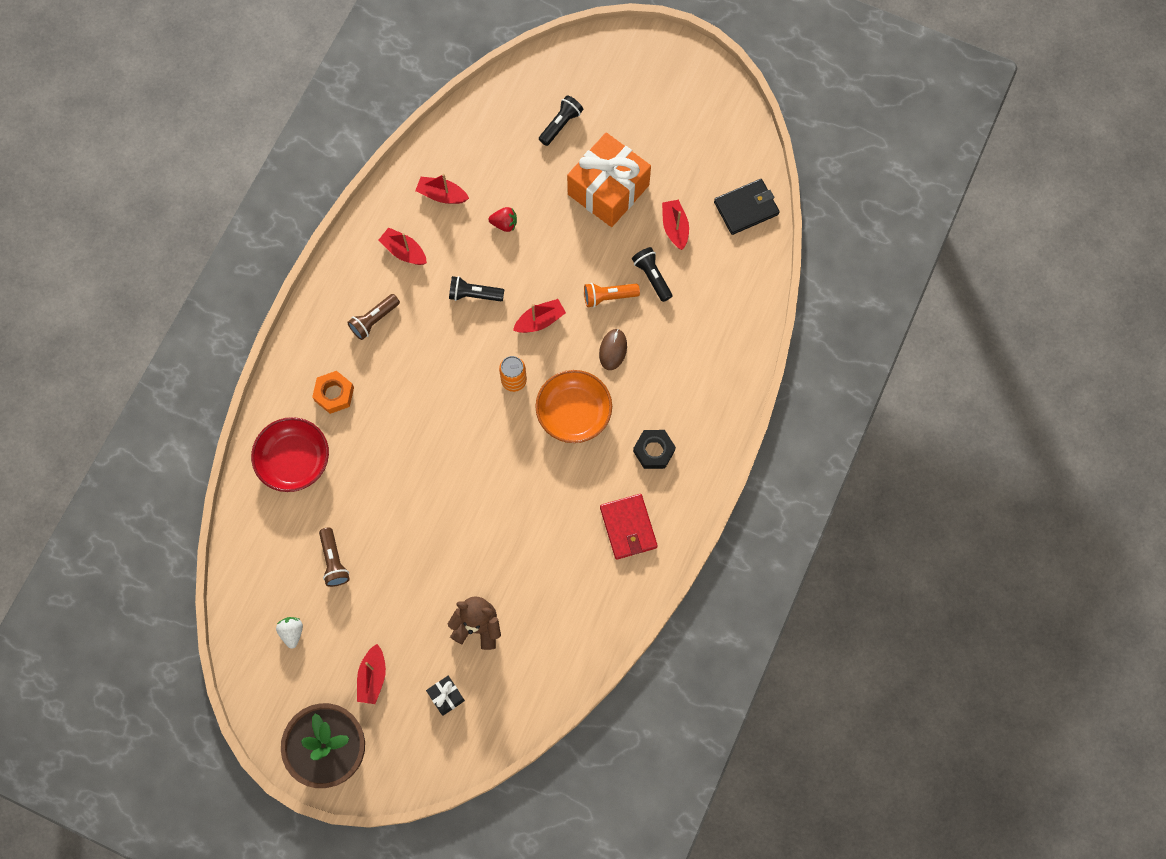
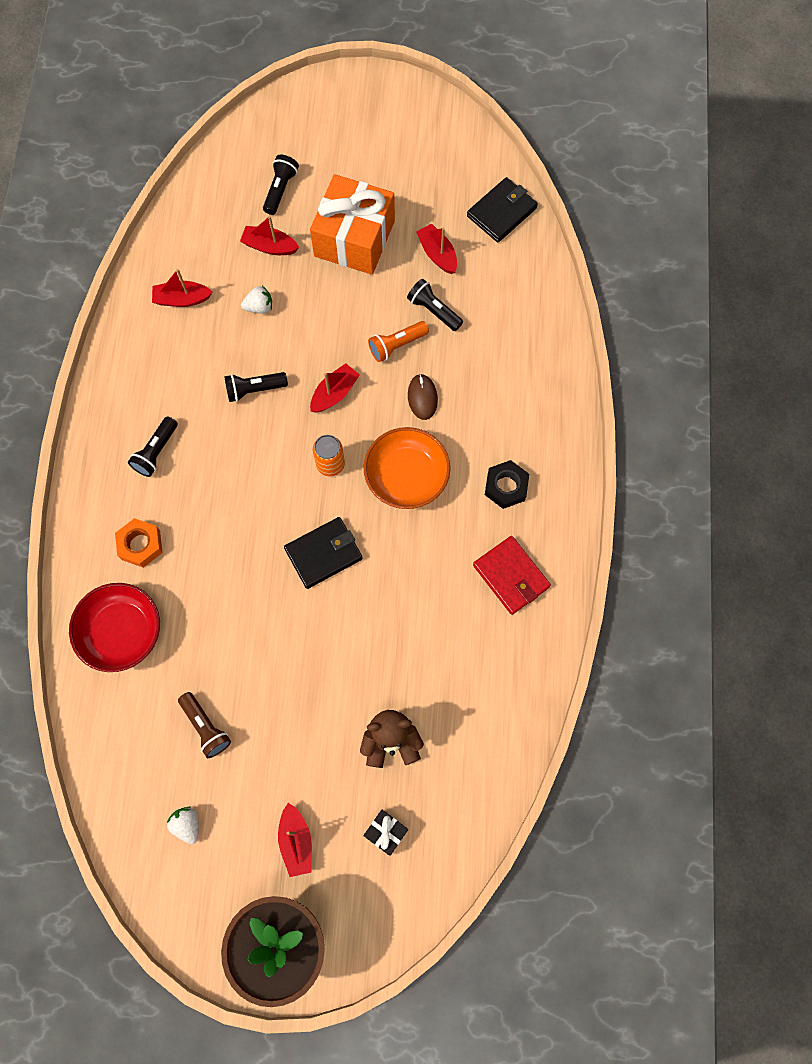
camera: 20 degrees left, 0 degrees up
(374, 320) = (156, 452): brown flashlight -> black flashlight
(404, 251) = (162, 369): red boat -> red boat (269, 246)
(480, 454) = (324, 553): none -> black wallet
(504, 224) = (259, 307): red strawberry -> white strawberry

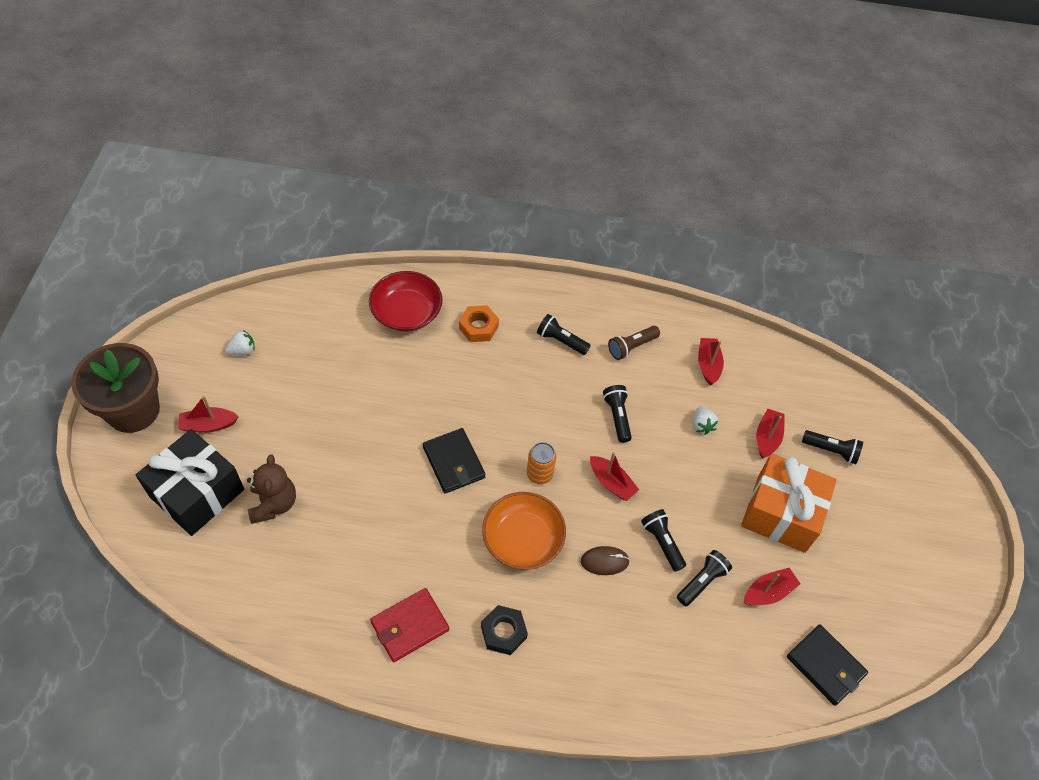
camera: 90 degrees right, 15 degrees down
(206, 727) = (317, 366): brown flashlight -> brown flashlight (631, 347)
(386, 832) = (197, 493): black gift -> black gift, size x2.41
(397, 345) = (662, 542): orange flashlight -> black flashlight

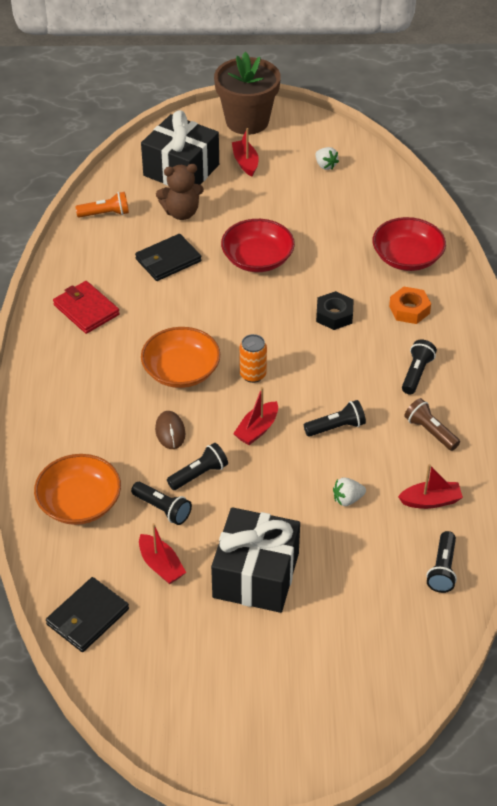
camera: 85 degrees right, 10 degrees down
(248, 587) = (105, 214): none -> orange flashlight
(372, 441) = (257, 259): none -> red bowl
(454, 462) = (249, 314): black wallet -> black wallet (168, 260)
(503, 632) = (89, 369): black nut -> black nut (334, 315)
(688, 660) = (80, 503): none -> orange bowl
(767, 437) = (349, 560): red boat -> none
(781, 513) = (255, 575): orange gift -> black gift
(831, 450) = (350, 623): black flashlight -> black flashlight (442, 569)

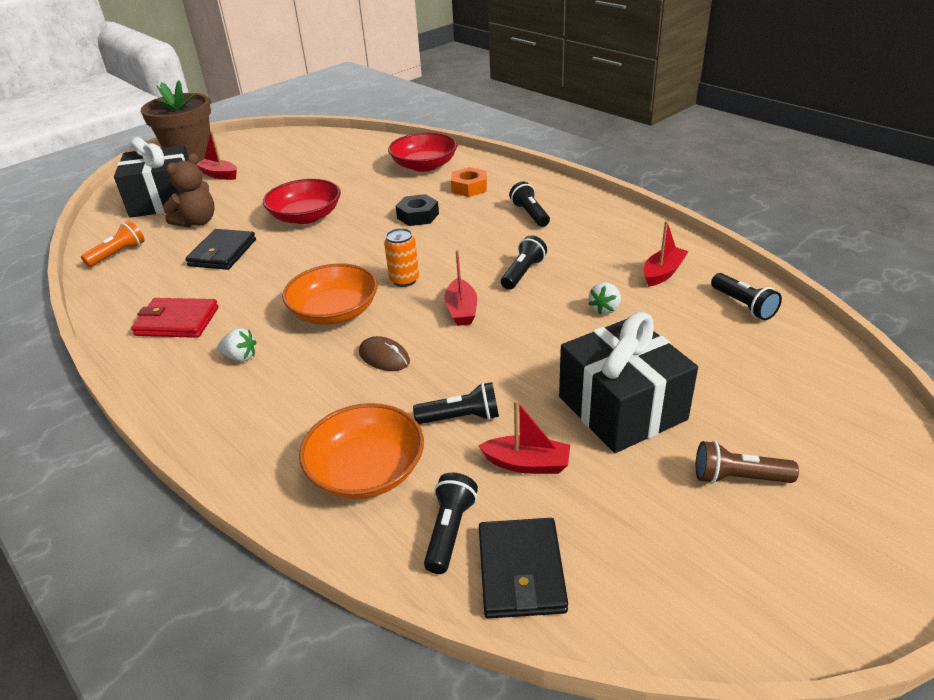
camera: 40 degrees left, 10 degrees down
(199, 474) = (457, 370): black flashlight -> black flashlight (450, 531)
(325, 165) = (290, 151): white strawberry -> white strawberry (240, 357)
(430, 431) = (593, 237): brown flashlight -> brown flashlight (738, 478)

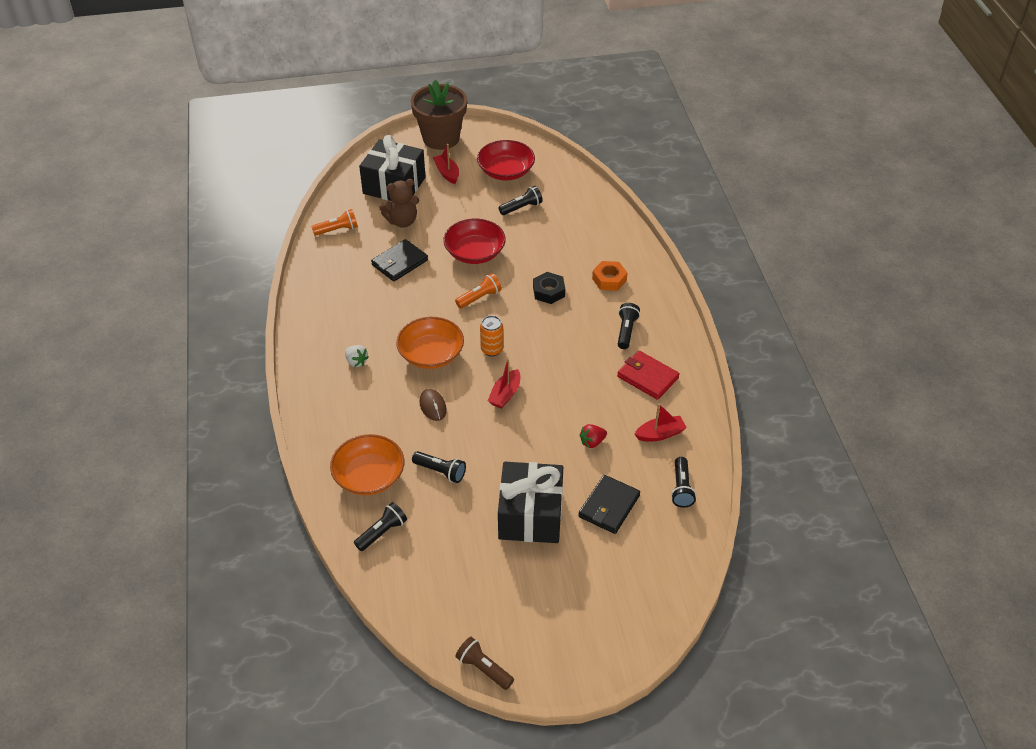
camera: 30 degrees right, 10 degrees up
(177, 321) = (339, 313): red wallet -> red wallet (647, 377)
(346, 246) = (479, 298): none -> orange flashlight
(424, 165) = (598, 236): red bowl -> red bowl (506, 171)
(521, 571) = (397, 571): black wallet -> black wallet (609, 506)
(523, 273) = (570, 384): black flashlight -> black flashlight (521, 208)
(527, 464) = (449, 519): red boat -> none
(605, 309) = (592, 442): white strawberry -> red strawberry
(738, 478) = (546, 589): brown flashlight -> brown flashlight (484, 668)

